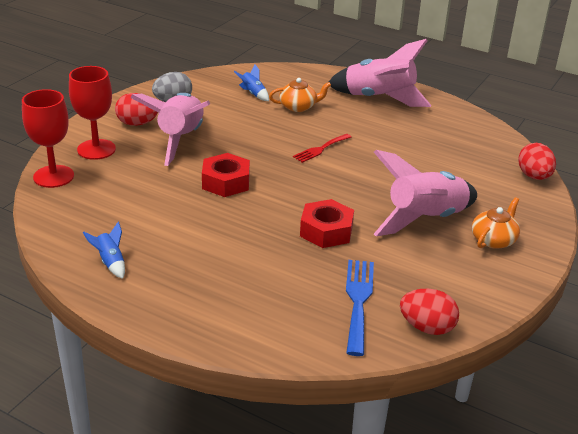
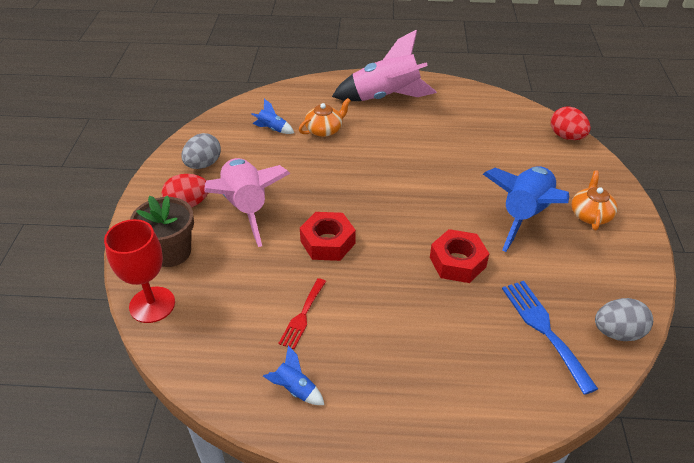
camera: 25 degrees left, 10 degrees up
(96, 149) = (171, 252): red goblet -> brown flower pot
(320, 149) = (381, 171): red fork -> red fork (302, 316)
(425, 219) = (524, 215): pink rocket -> blue rocket
(427, 327) = (617, 332): red egg -> grey egg

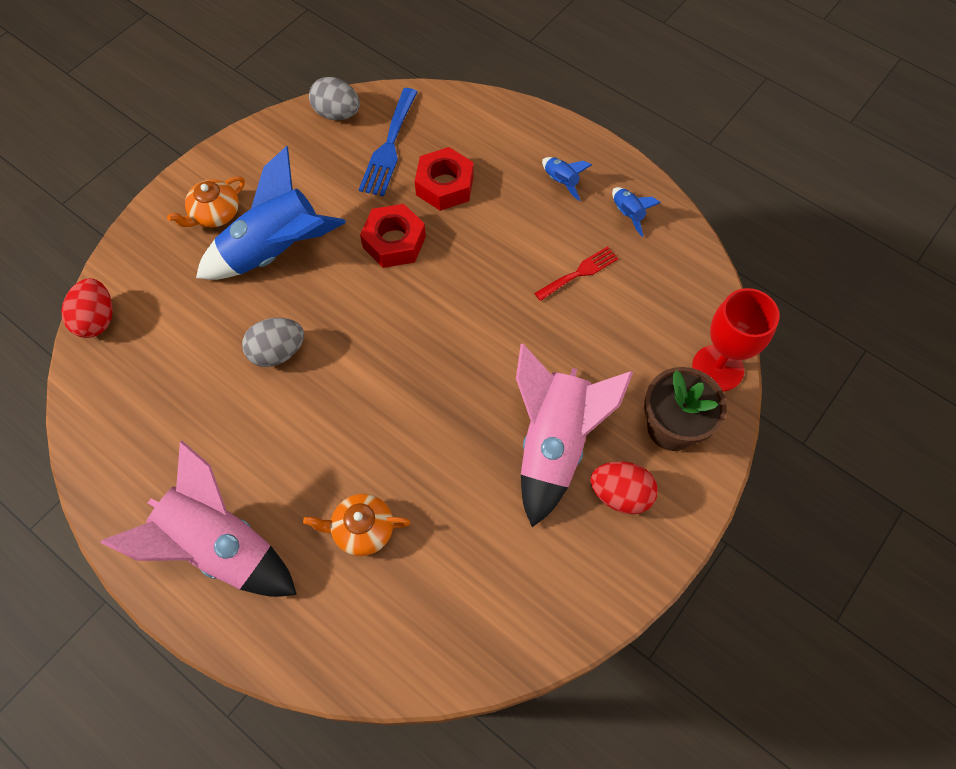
camera: 145 degrees left, 20 degrees up
(203, 164) = (566, 562): grey egg -> grey egg (278, 352)
(272, 129) = (430, 580): blue rocket -> blue rocket (561, 182)
(328, 242) = (498, 339): red nut -> red nut (444, 185)

